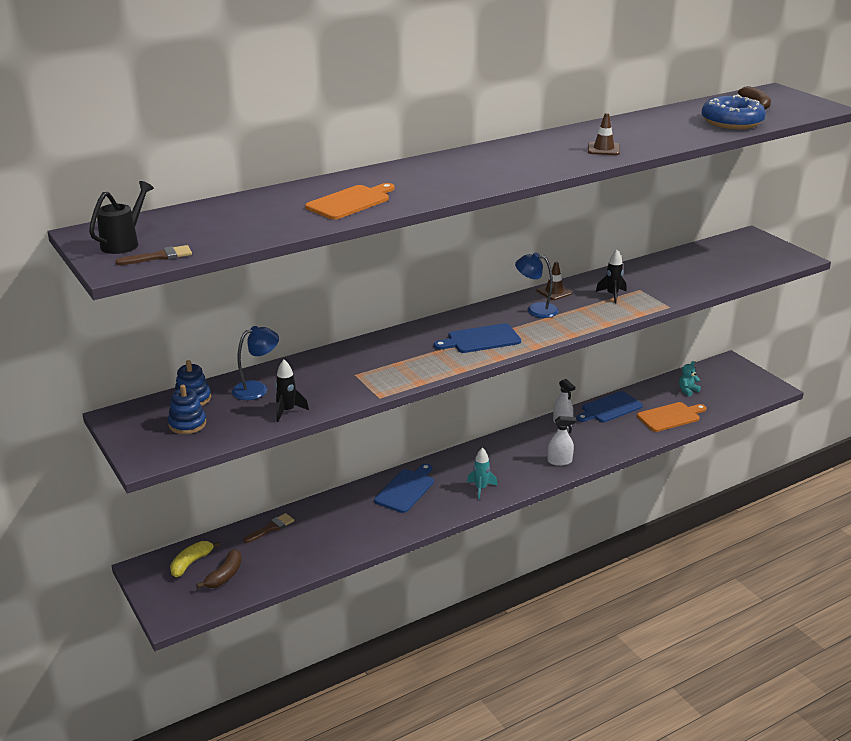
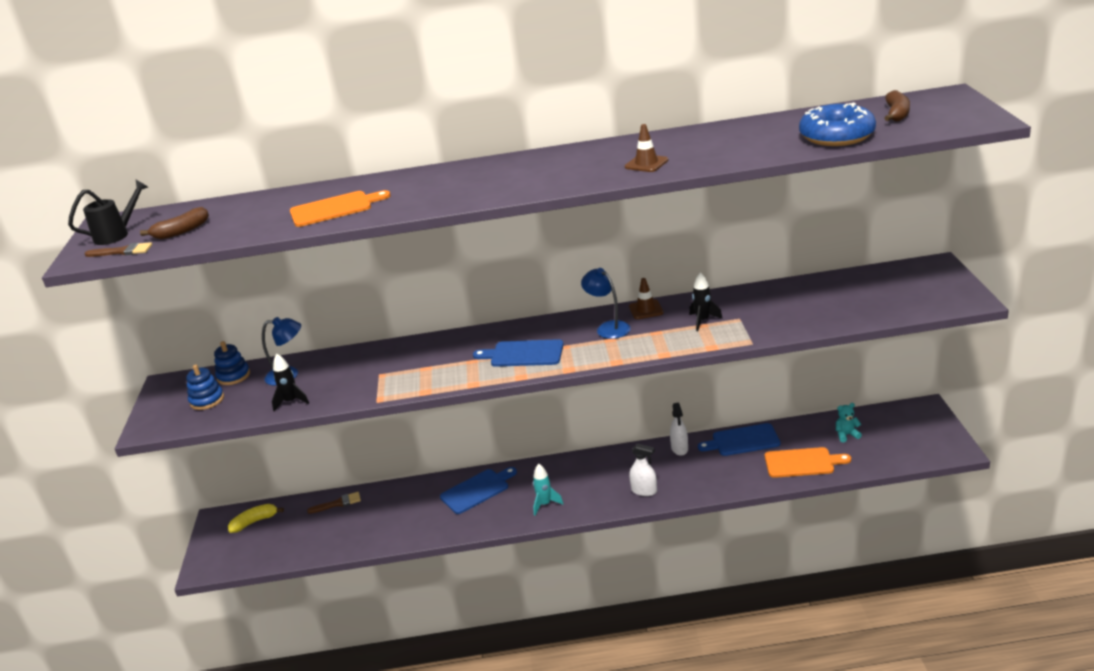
camera: 30 degrees right, 0 degrees up
(225, 575) = (269, 540): brown banana -> brown banana (181, 231)

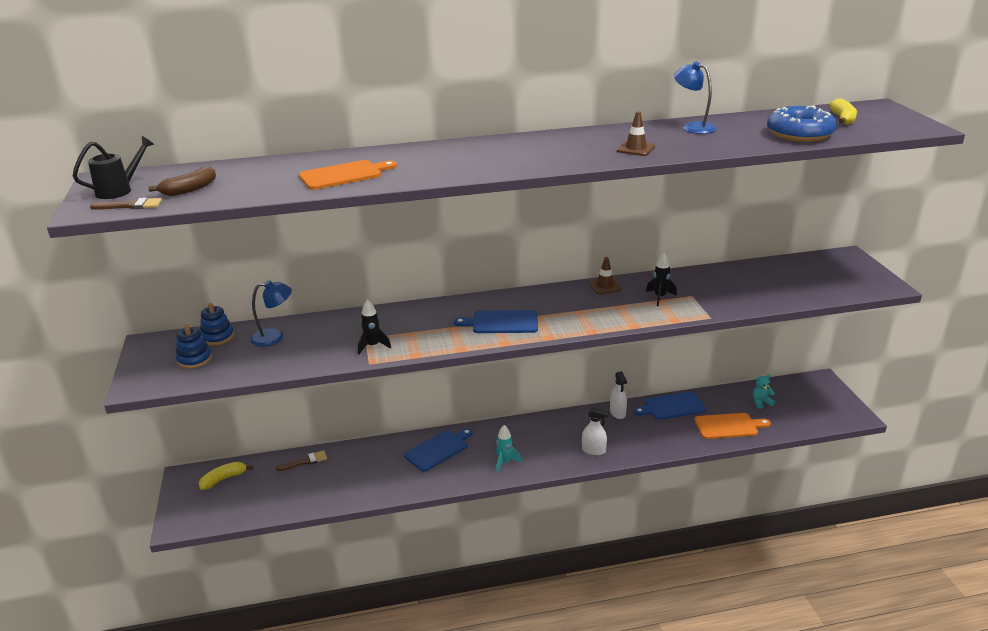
camera: 10 degrees left, 0 degrees up
(291, 402) = (282, 362): black rocket -> black rocket (372, 346)
(608, 327) = (575, 301): blue lamp -> blue lamp (693, 127)
(896, 114) = (843, 119): brown banana -> yellow banana

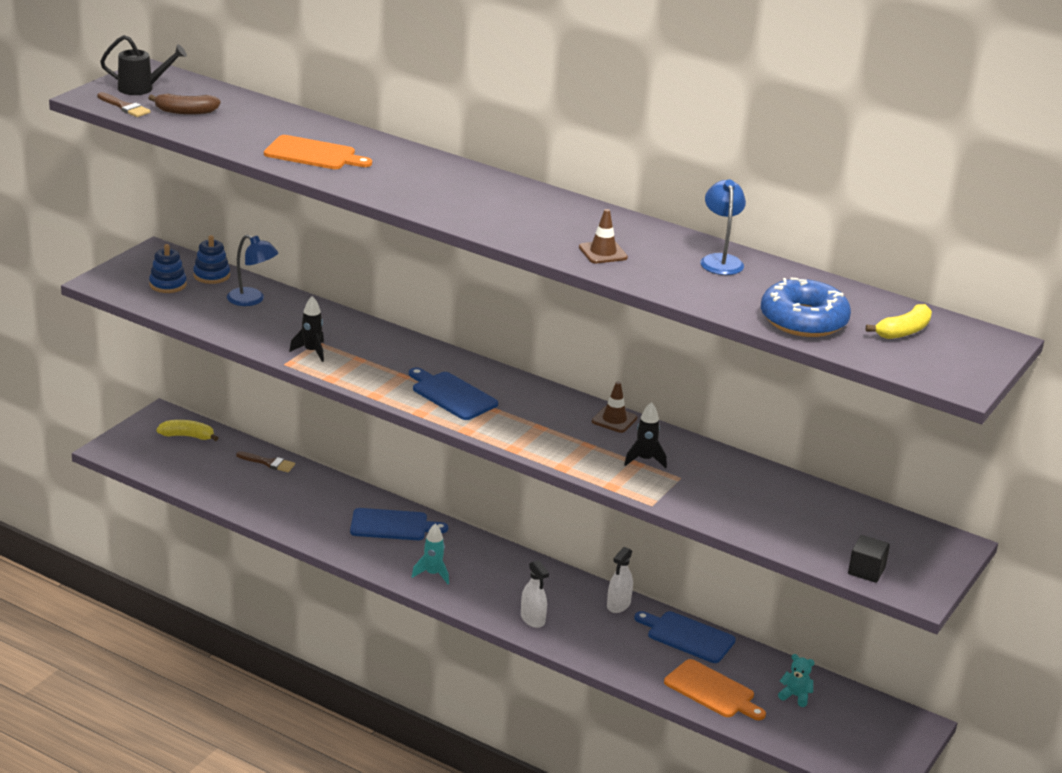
camera: 40 degrees right, 0 degrees up
(850, 289) = (866, 571): none -> black cube

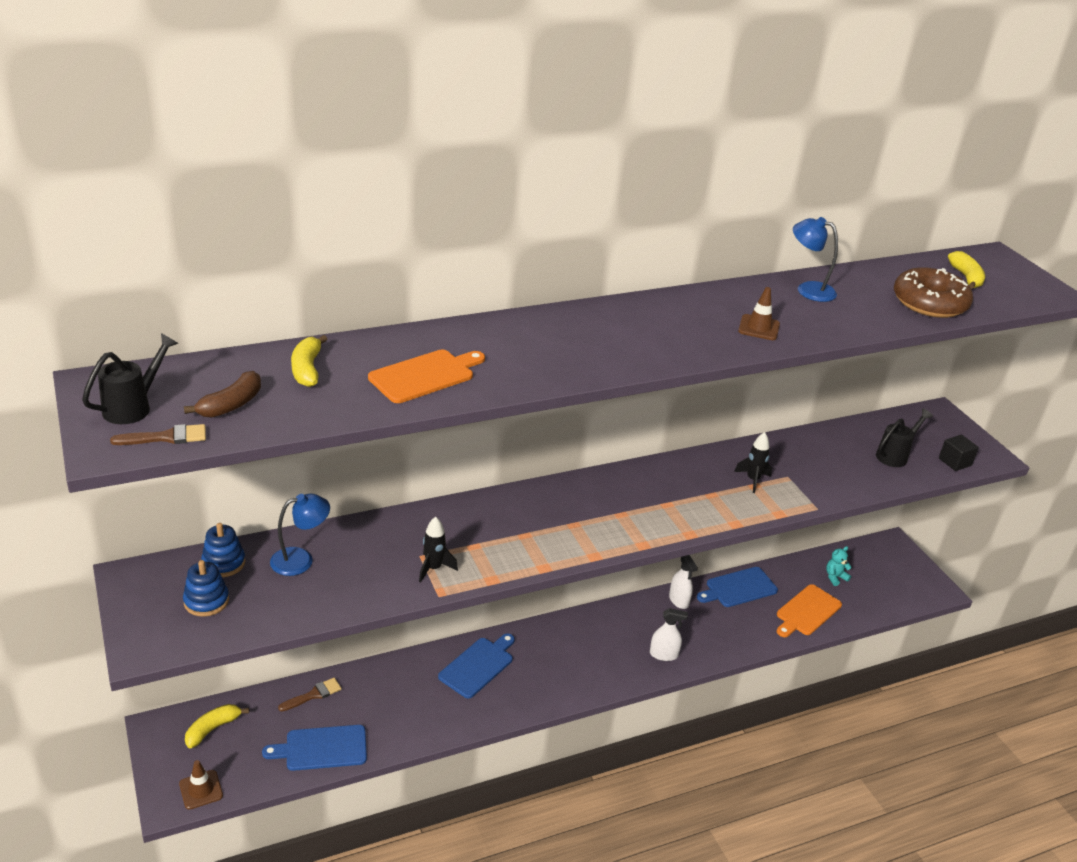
camera: 55 degrees left, 5 degrees up
(261, 119) = (307, 369): none -> yellow banana
(432, 574) = (564, 679): turquoise rocket -> none
(452, 395) = (580, 525): blue cutting board -> blue cutting board (322, 748)
(614, 420) = (685, 465): brown traffic cone -> brown traffic cone (201, 790)
(712, 691) = (807, 611): orange cutting board -> orange cutting board turned 150 degrees clockwise
(803, 320) = (929, 303): blue donut -> brown donut
(818, 531) = (895, 455): none -> black watering can

